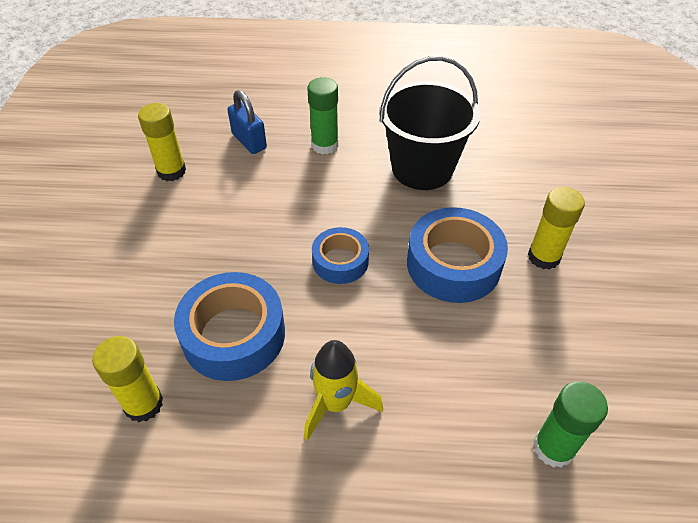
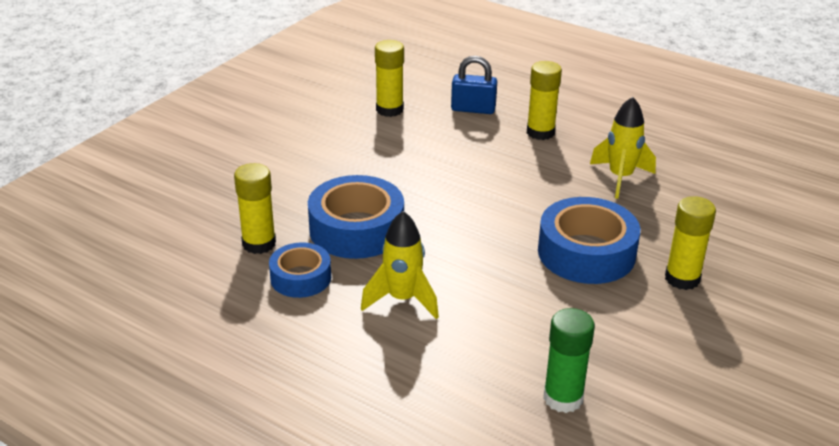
camera: 30 degrees right, 15 degrees down
(249, 141) = (473, 109): blue padlock -> blue padlock turned 75 degrees counterclockwise
(324, 145) = (540, 132): green glue stick -> yellow glue stick
(340, 261) = (484, 215): blue tape -> blue tape (300, 278)
(422, 168) = (620, 178): black bucket -> yellow rocket

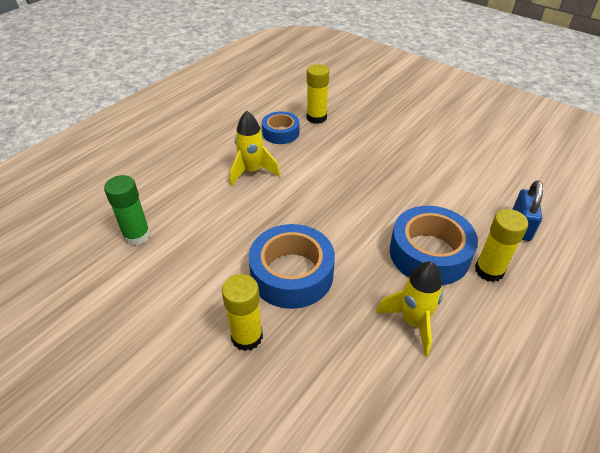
camera: 95 degrees right, 10 degrees up
(356, 229) = (330, 155): blue tape -> blue tape (429, 253)
(389, 110) = (501, 175): yellow glue stick -> none

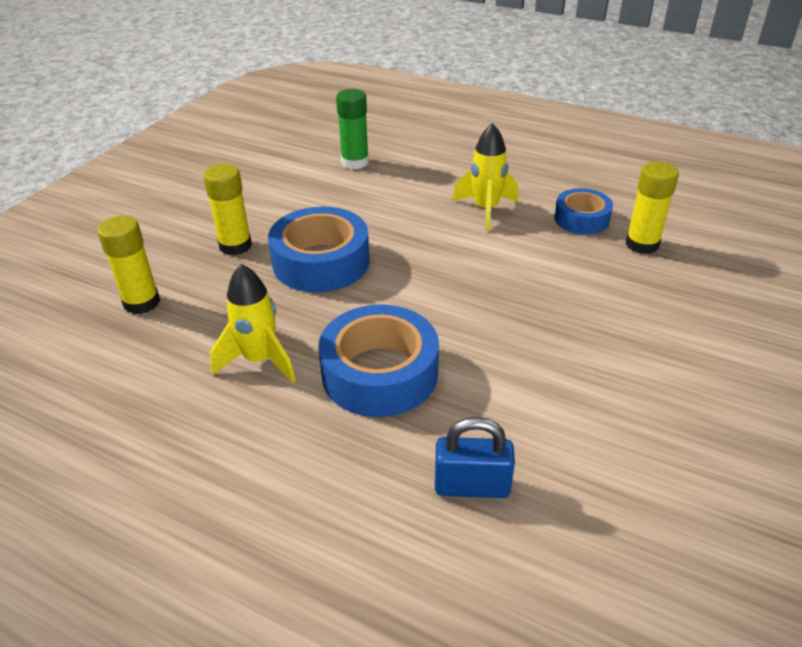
camera: 80 degrees right, 5 degrees down
(489, 270) = (359, 438): yellow glue stick -> yellow glue stick (141, 302)

